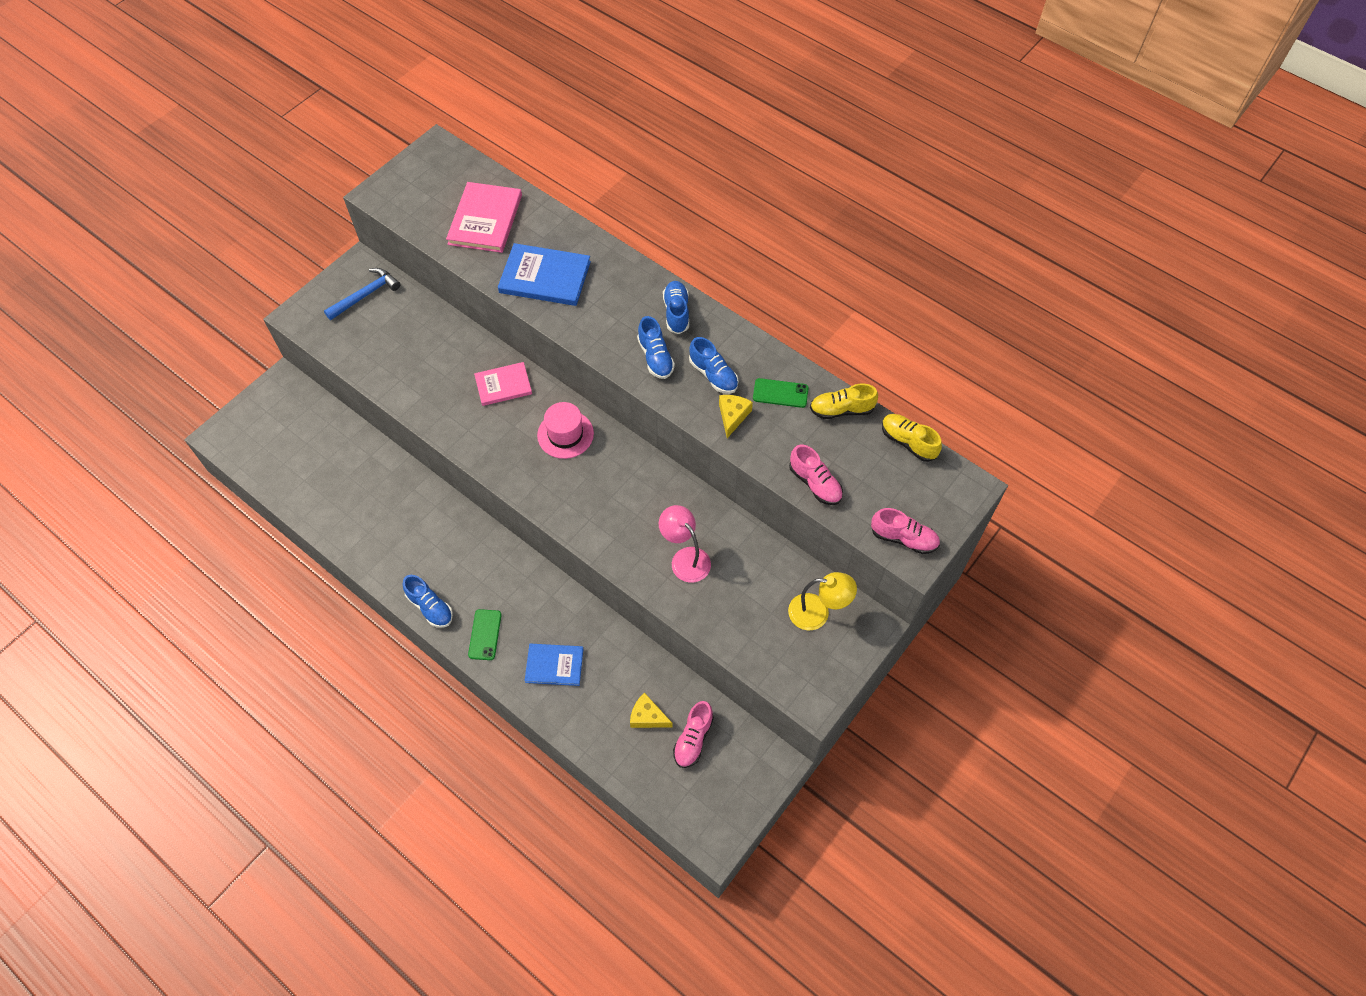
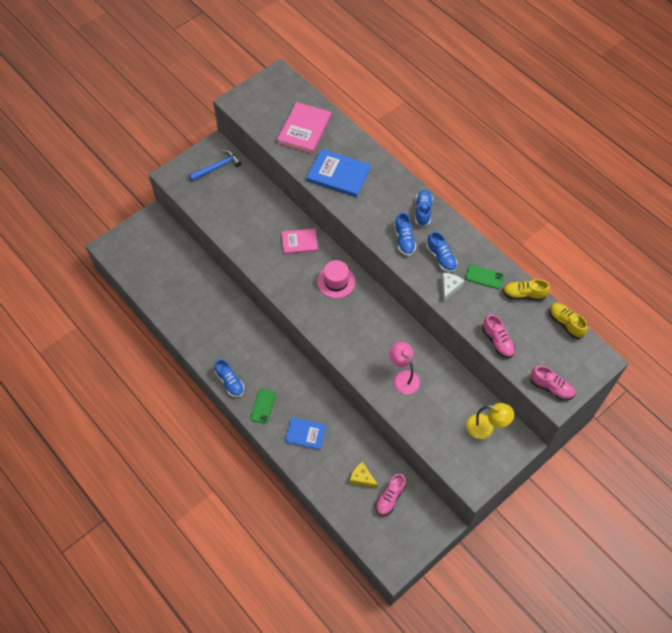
camera: 10 degrees right, 0 degrees up
(732, 416) = (449, 288): yellow cheese -> white cheese

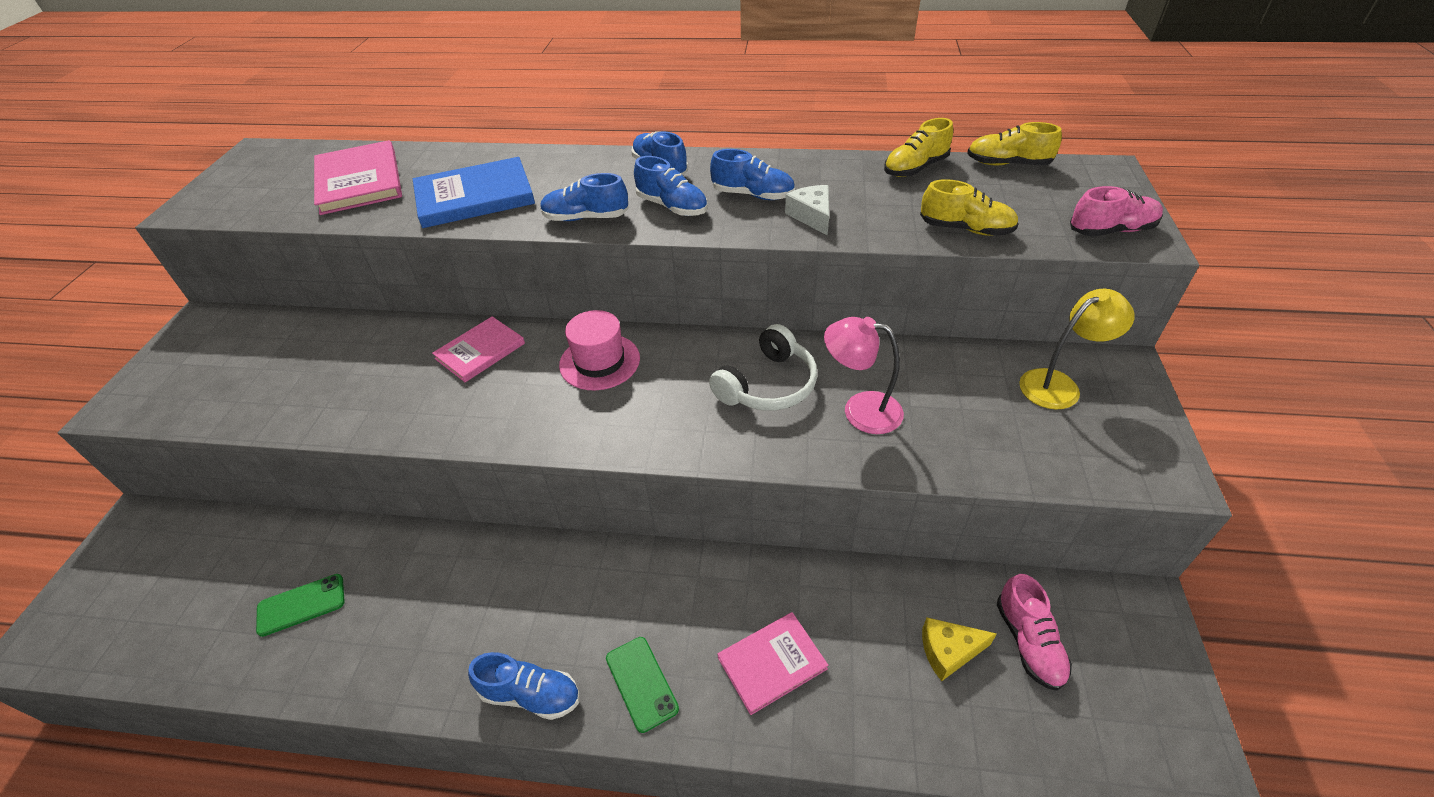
camera: 40 degrees left, 15 degrees down
(217, 167) = (224, 344): blue hammer -> none
(305, 434) = (772, 663): blue book -> pink book
(367, 221) = (586, 218): none -> blue shoe
(383, 340) = (767, 385): none -> white headphones
(484, 277) = (840, 181): green phone -> green phone (301, 605)
(497, 341) = (965, 229): pink shoe -> yellow shoe

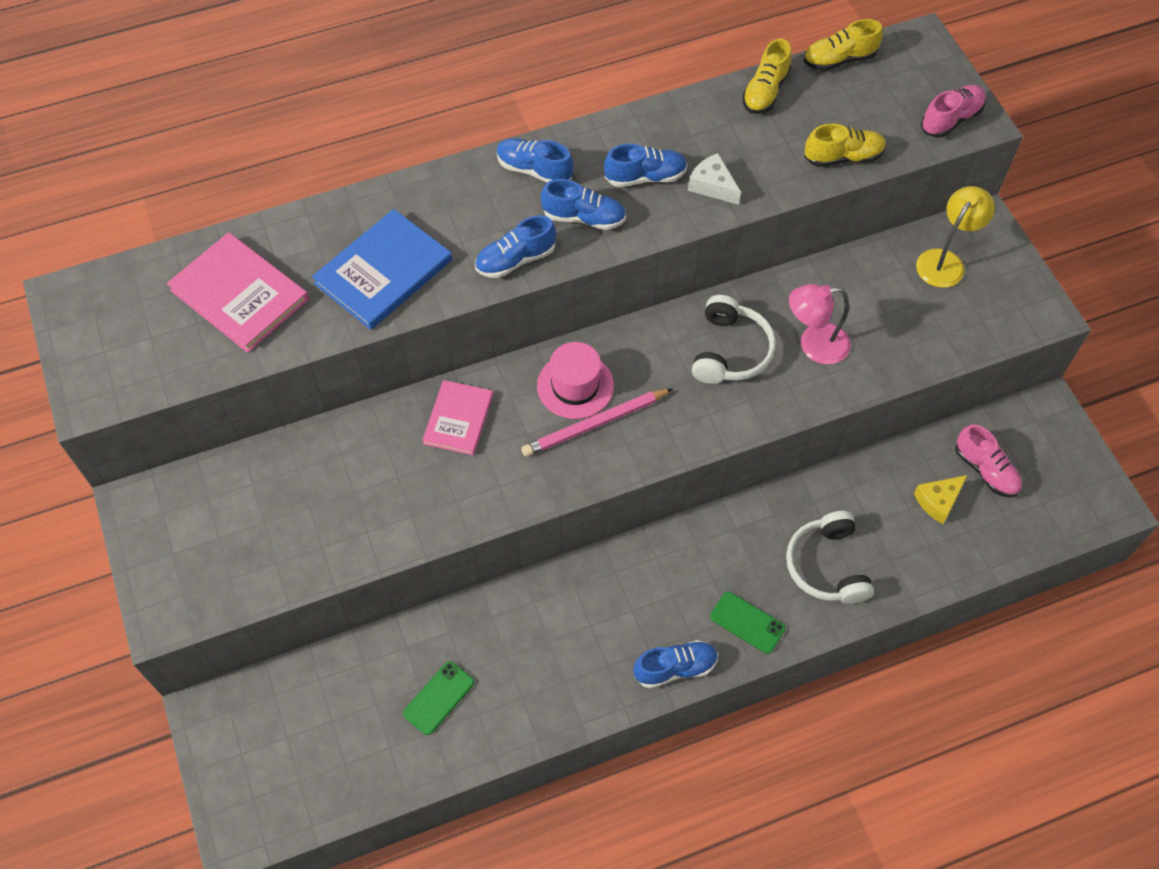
camera: 30 degrees left, 15 degrees up
(590, 399) = (595, 425): none -> pink pencil
(772, 663) = (827, 565): pink book -> white headphones

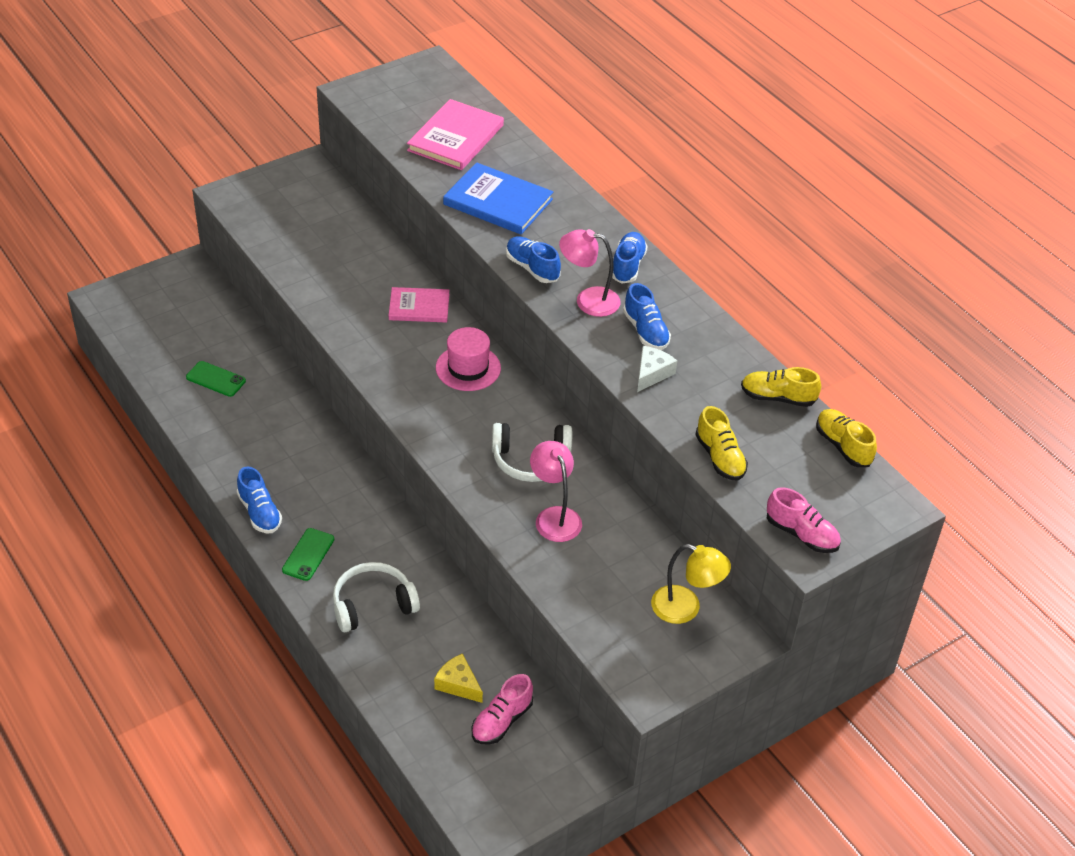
camera: 75 degrees right, 15 degrees down
(584, 218) = (588, 300): blue shoe -> pink lamp
(595, 425) = (433, 384): pink pencil -> none

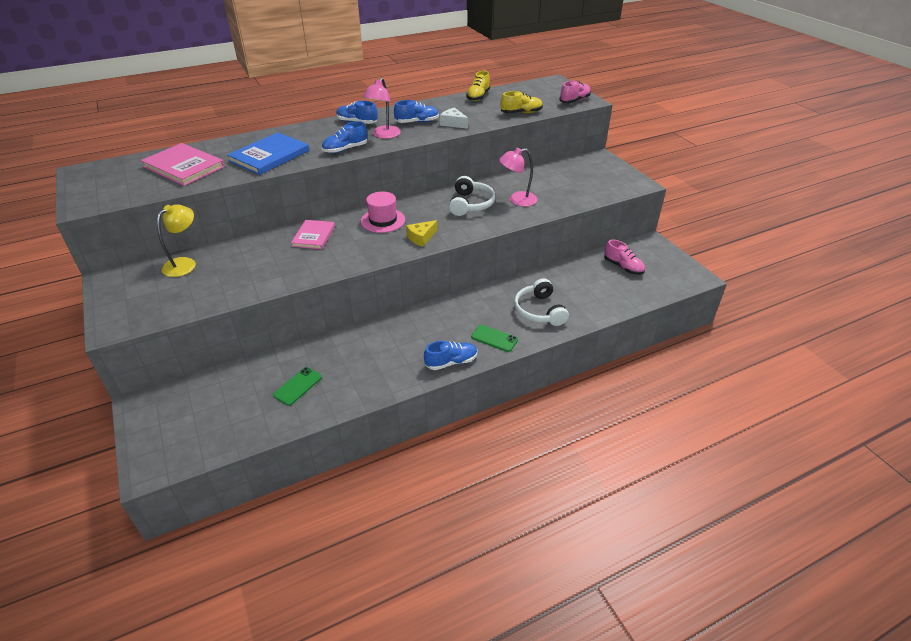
camera: 80 degrees left, 5 degrees down
(458, 684) = (599, 280): yellow cheese -> yellow cheese (421, 237)
(685, 608) = (582, 169): yellow lamp -> yellow lamp (185, 263)
(843, 446) = (514, 87): yellow shoe -> none

